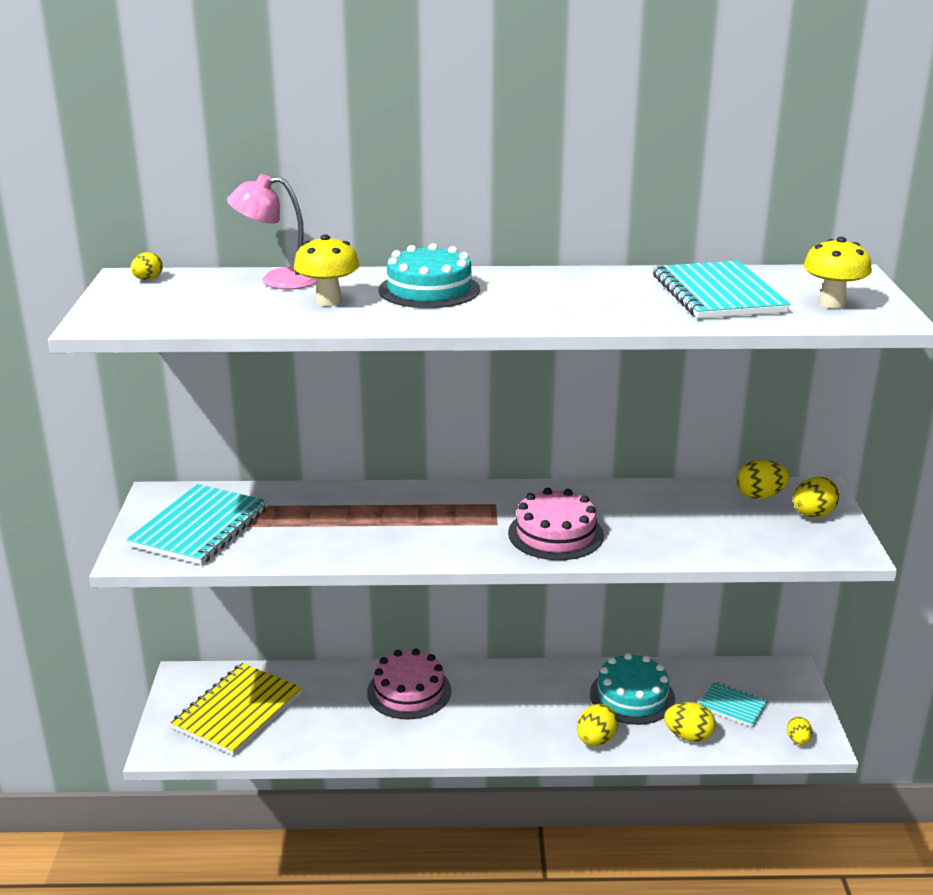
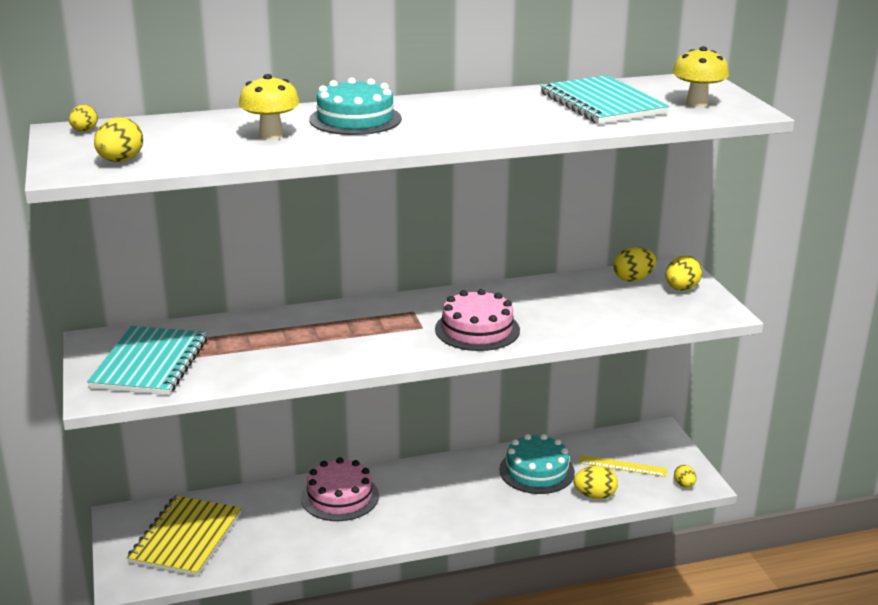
camera: 15 degrees left, 0 degrees up
(278, 280) = (210, 122): pink lamp -> none
(596, 740) = (519, 511): yellow egg -> yellow egg (120, 161)
(732, 706) = (622, 466): turquoise notebook -> yellow ruler

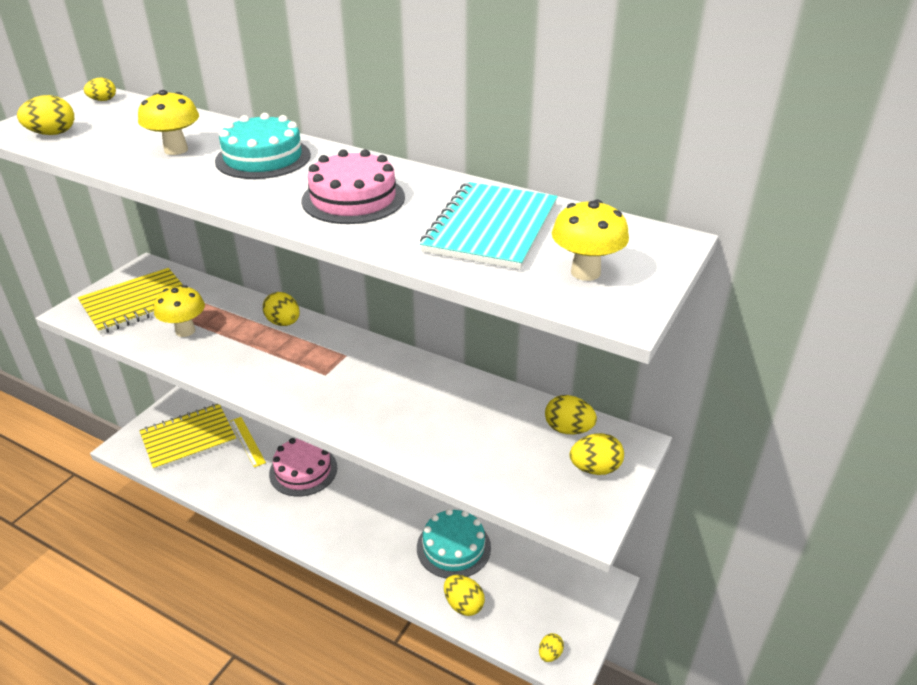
camera: 45 degrees right, 10 degrees up
(150, 363) = (137, 303): turquoise notebook -> yellow notebook
(245, 358) = (185, 331): none -> yellow mushroom
(320, 316) = (283, 323): none -> yellow egg
(477, 329) = (356, 401): pink cake -> pink cake (353, 198)
(622, 466) = (525, 594): yellow ruler -> yellow ruler (247, 441)

